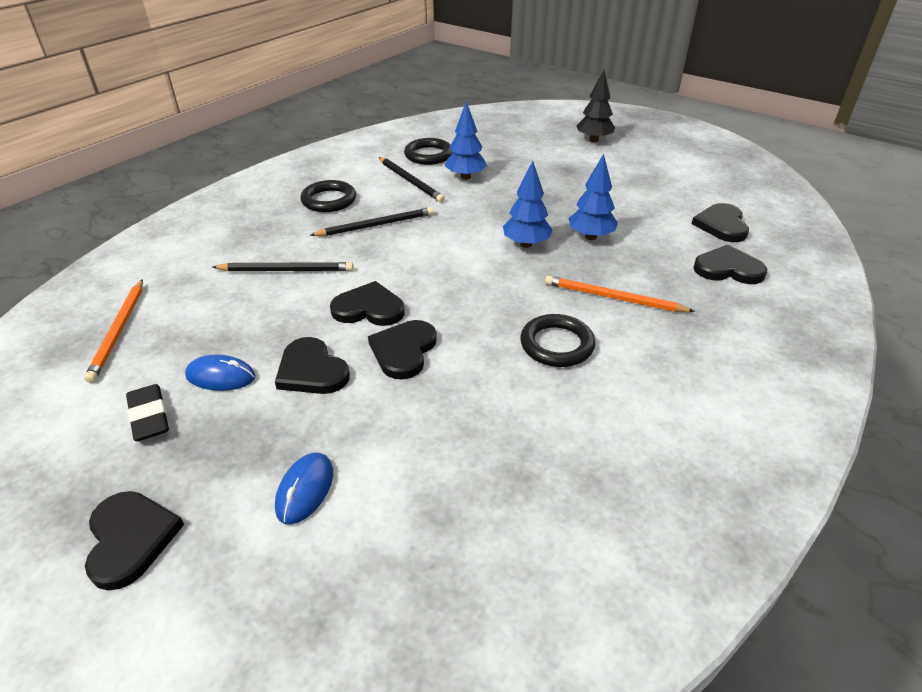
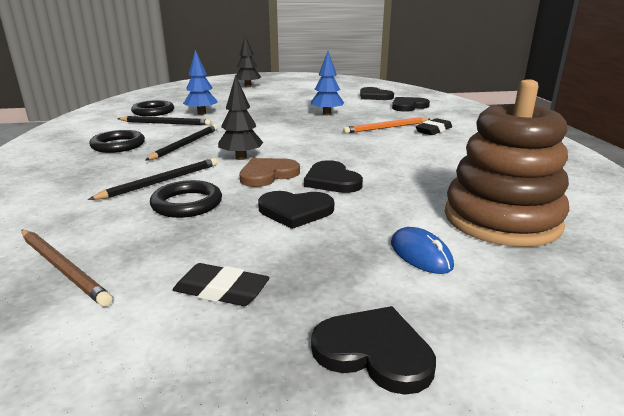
camera: 45 degrees left, 15 degrees down
(118, 331) = (63, 268): orange pencil -> brown pencil
(221, 376) = (233, 243): blue mouse -> none
(369, 308) = (267, 174): black heart -> brown heart
(387, 271) = (241, 158): none -> black tree
(446, 511) = (501, 219): none -> brown stacking toy
(526, 244) = (300, 125): blue tree -> none
(556, 345) = (401, 149): black ring -> black ring (187, 204)
(664, 334) = (433, 130): none -> black eraser

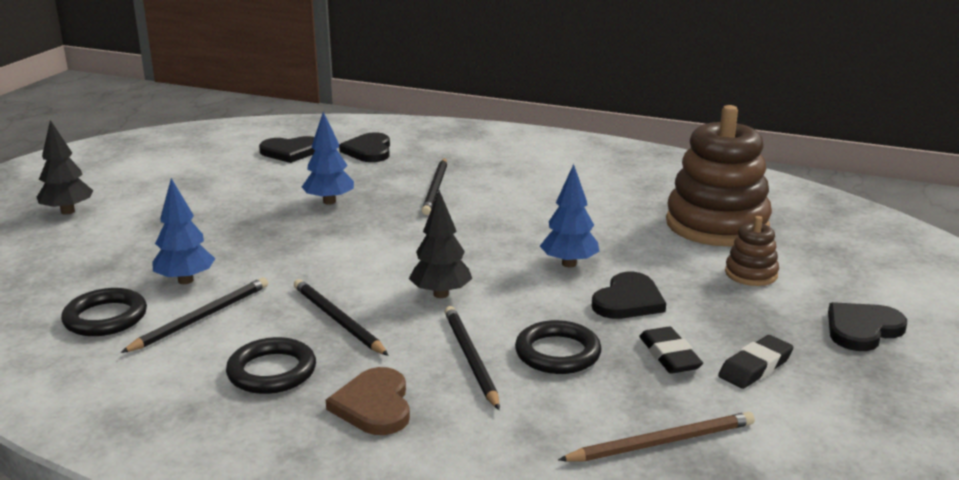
camera: 60 degrees left, 0 degrees up
(267, 174) = (516, 291): brown heart -> brown heart (374, 405)
(332, 180) = (569, 264): black heart -> blue tree
(386, 128) = (435, 188): orange pencil -> black pencil
(420, 254) = (751, 274): blue mouse -> brown stacking toy
(433, 130) = (477, 171): black eraser -> black eraser (669, 355)

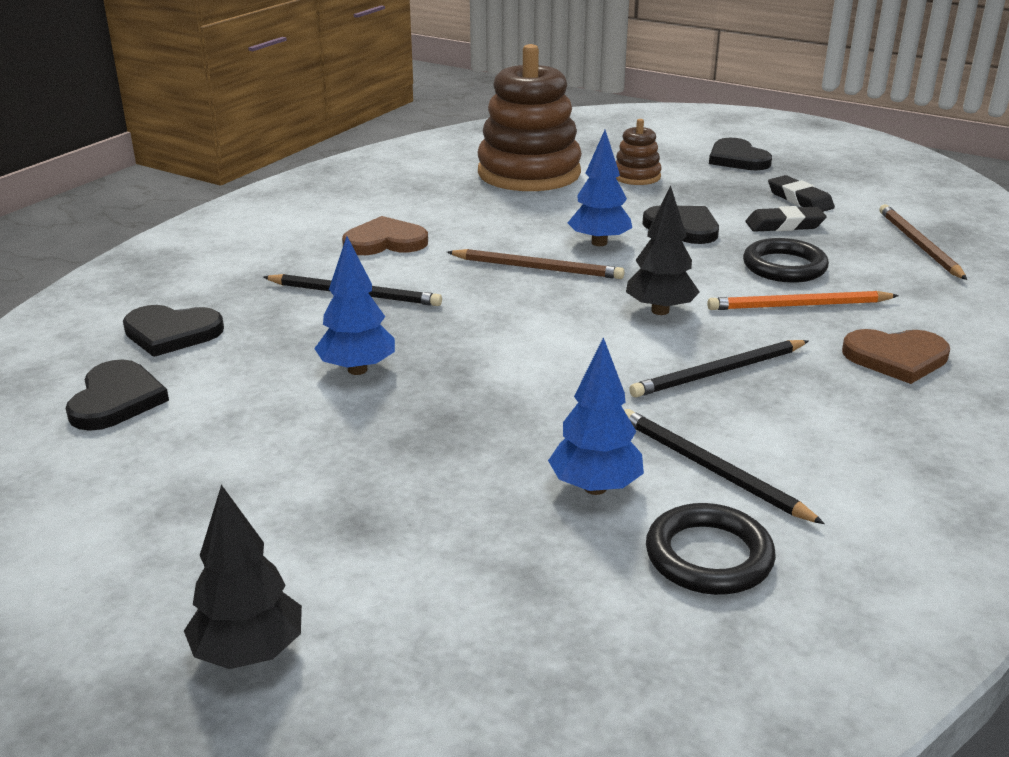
camera: 80 degrees left, 5 degrees up
(272, 371) = (841, 415): black ring -> none
(470, 358) = (798, 305): black pencil -> orange pencil
(504, 243) = (537, 268): none -> brown pencil
(528, 187) = (385, 242): none -> brown heart

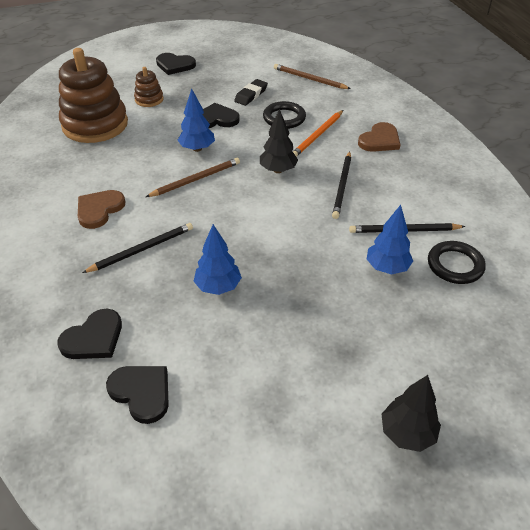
camera: 50 degrees left, 15 degrees up
(799, 199) = (235, 77): black eraser -> none

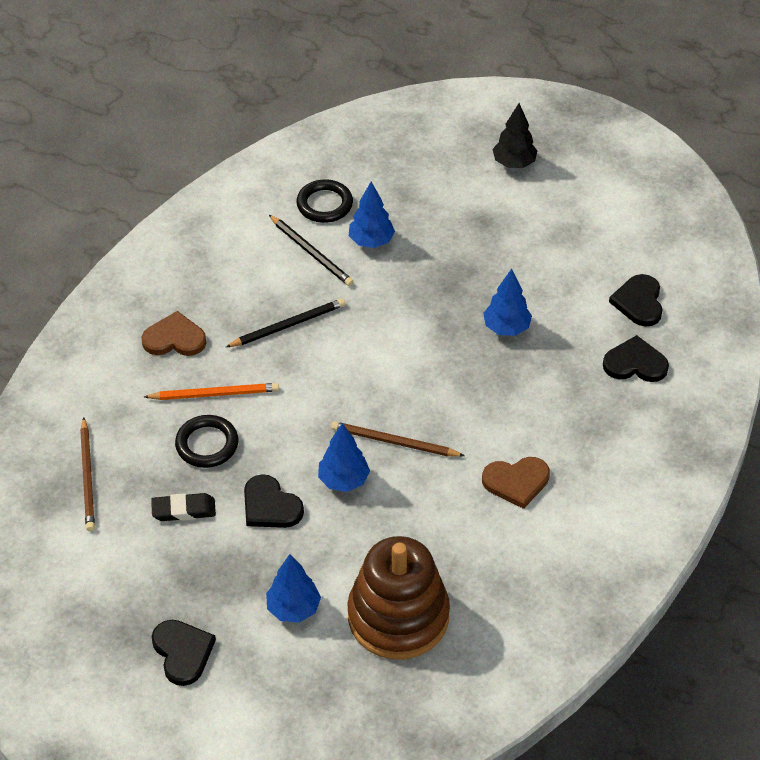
camera: 130 degrees left, 5 degrees up
(142, 249) = (525, 407): black pencil -> none
(149, 99) = (293, 608): brown stacking toy -> blue tree
(278, 170) = (312, 388): black tree -> none

